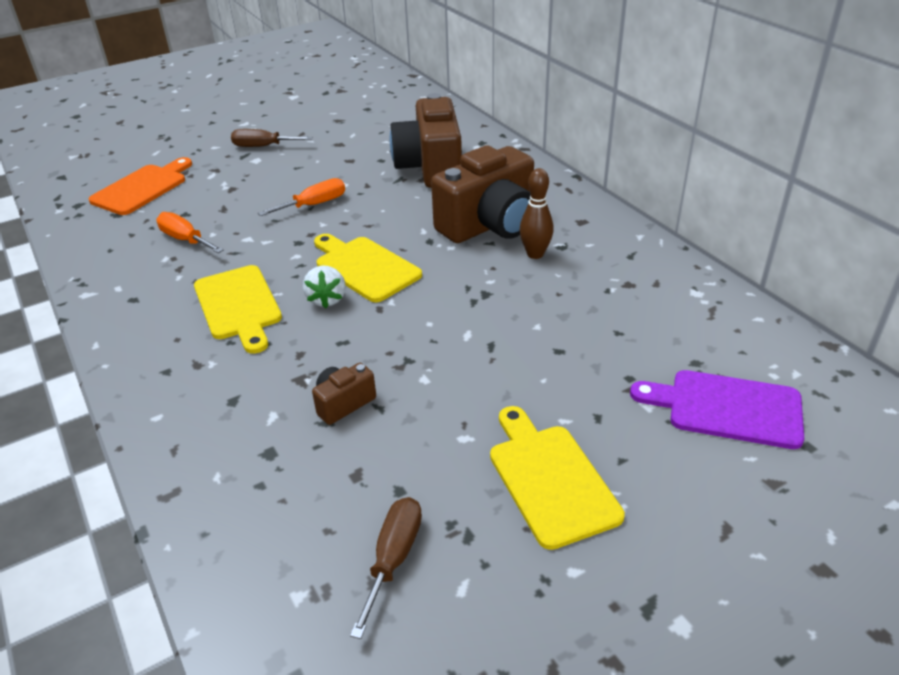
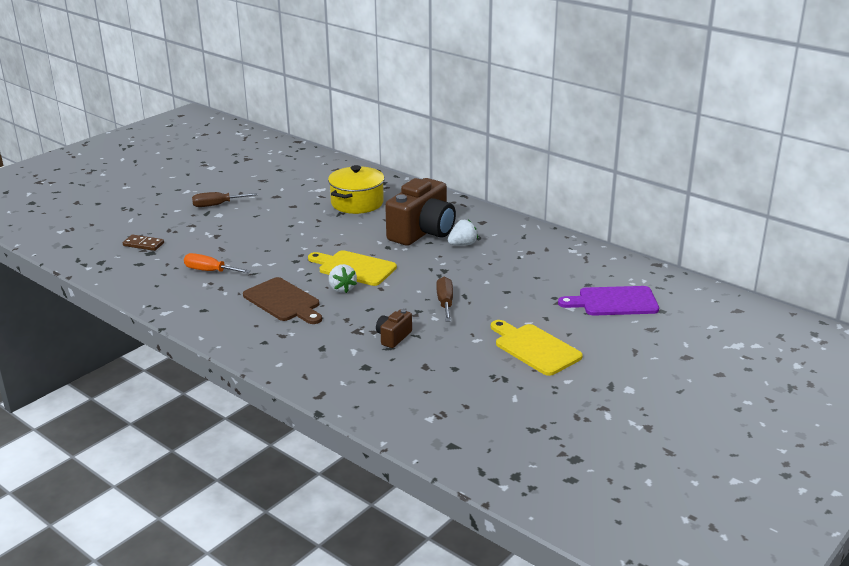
camera: 20 degrees left, 10 degrees down
(142, 188) = (143, 244): orange cutting board -> brown domino
(238, 306) = (283, 301): yellow cutting board -> brown cutting board
(314, 205) = (289, 237): orange screwdriver -> none
(393, 558) = (471, 394): brown screwdriver -> brown screwdriver (445, 303)
(430, 167) = (357, 203): brown camera -> yellow pot
(535, 254) = (463, 244): brown bowling pin -> white strawberry

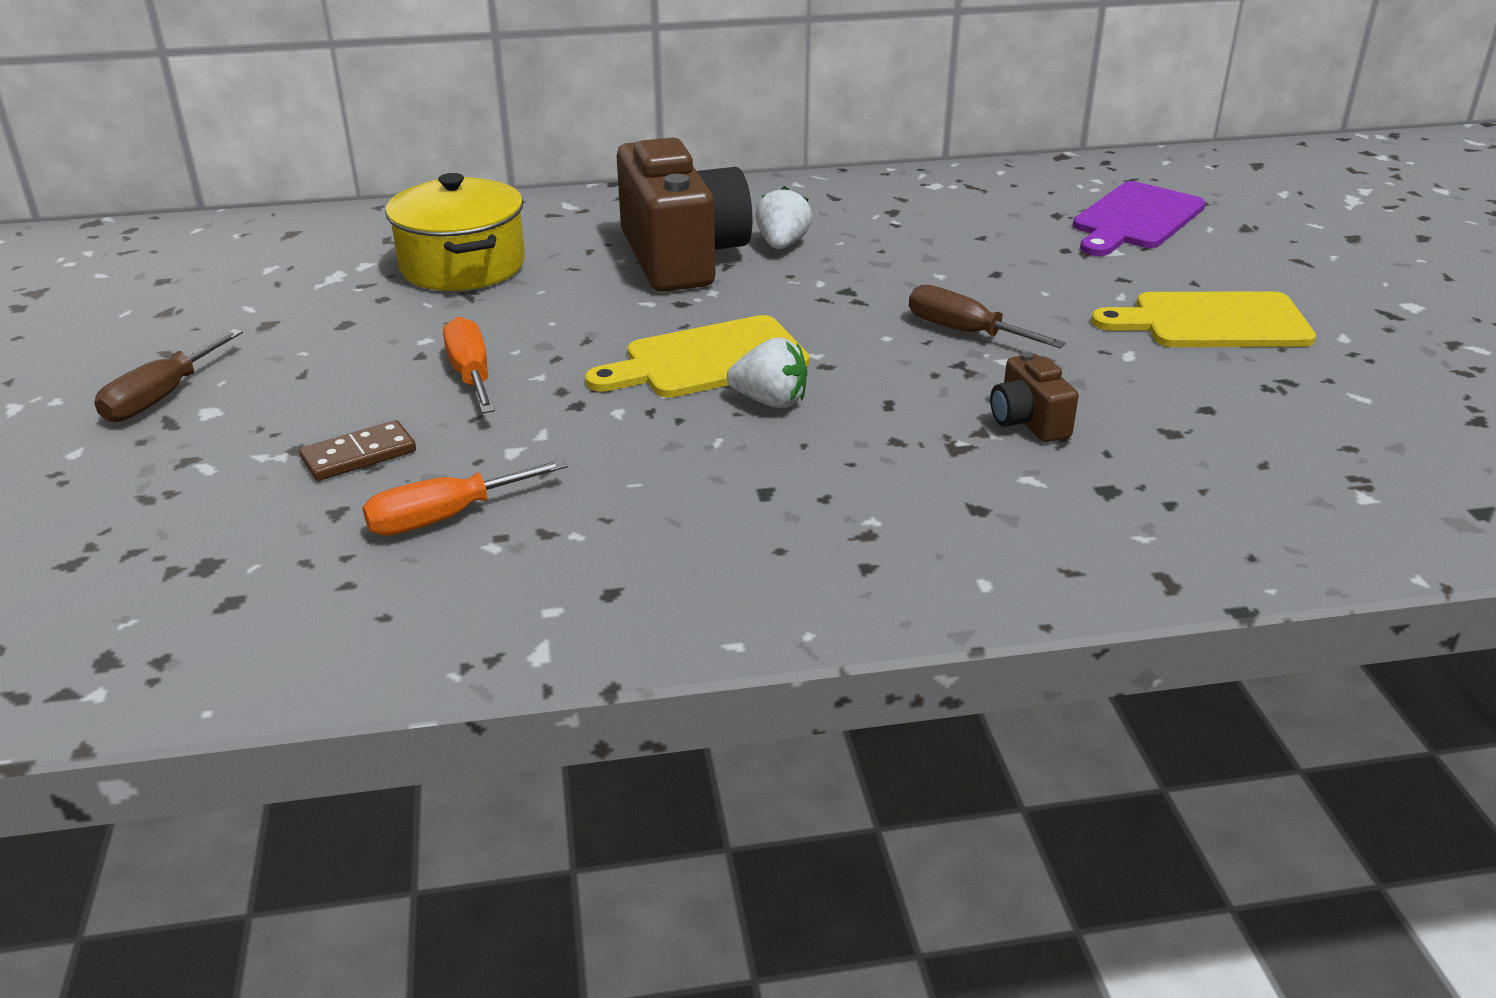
camera: 50 degrees left, 5 degrees up
(143, 244) = (146, 559): brown domino -> brown domino (359, 455)
(283, 301) = (726, 480): brown cutting board -> none
(290, 238) = (471, 375): none -> orange screwdriver

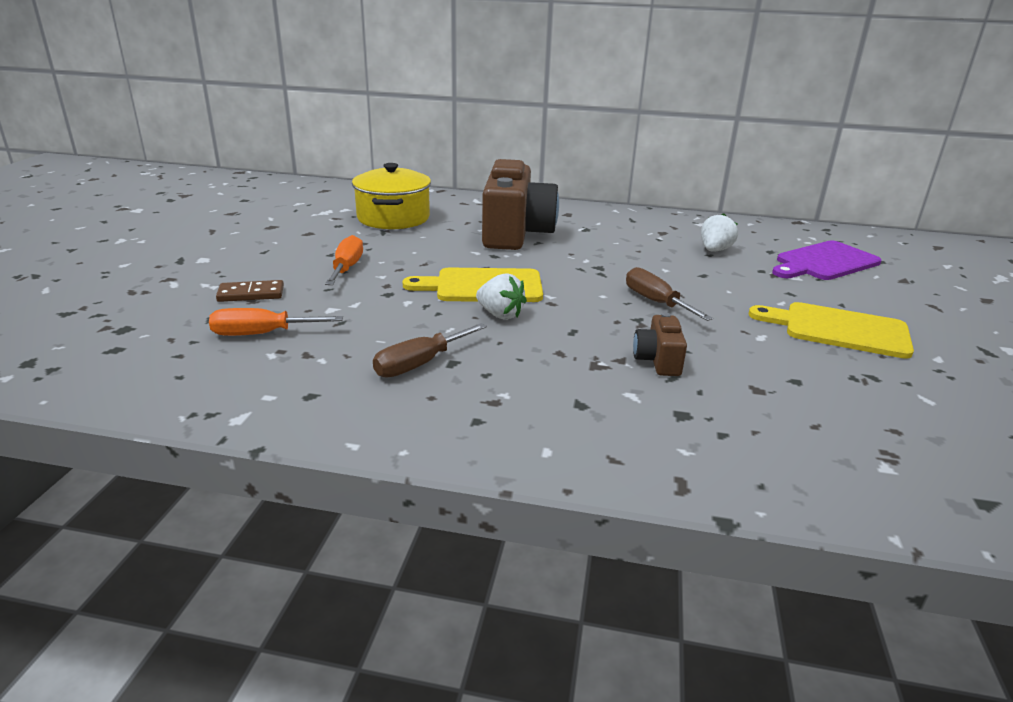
camera: 20 degrees right, 5 degrees down
(161, 397) = (188, 248): brown screwdriver -> brown screwdriver (420, 364)
(782, 245) = (580, 238): white strawberry -> white strawberry (714, 250)

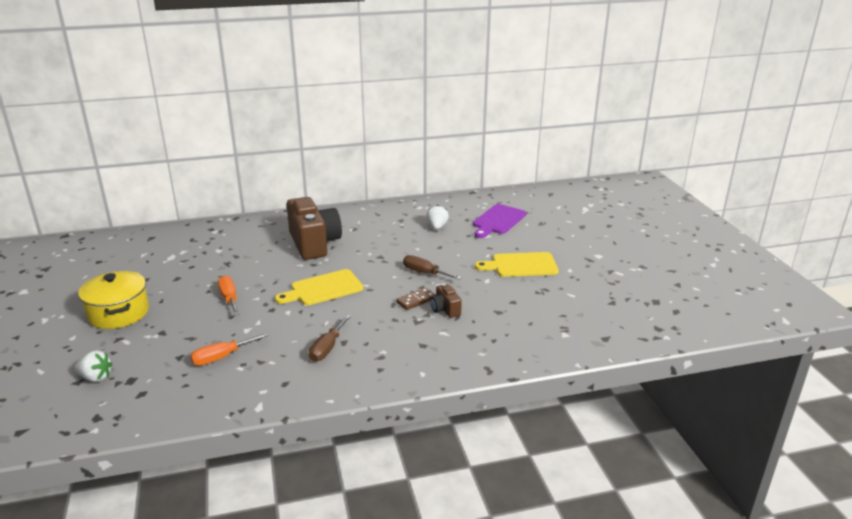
camera: 25 degrees left, 0 degrees up
(251, 294) = (186, 334): brown domino -> brown domino (416, 300)
(393, 218) = (224, 251): yellow pot -> yellow pot (118, 313)
(500, 315) = (347, 305): white strawberry -> white strawberry (96, 377)

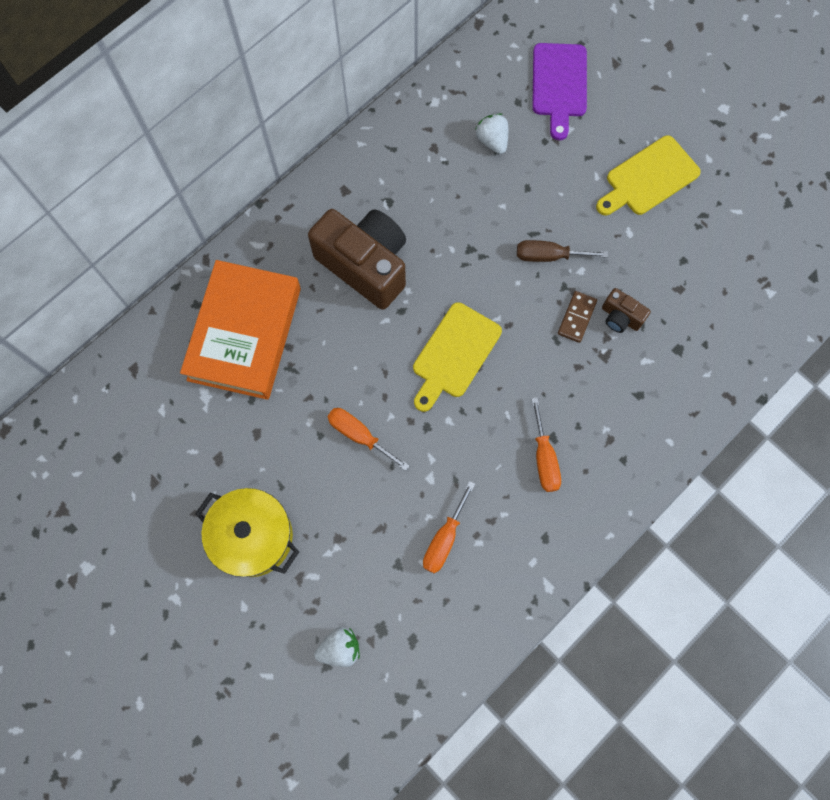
camera: 30 degrees left, 45 degrees up
(220, 245) = (245, 334): none -> orange book
(327, 348) = (544, 458): brown screwdriver -> orange screwdriver

